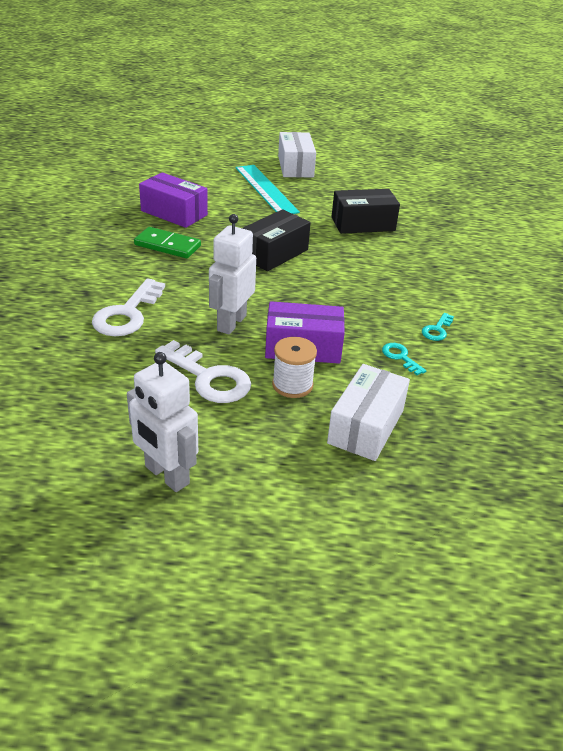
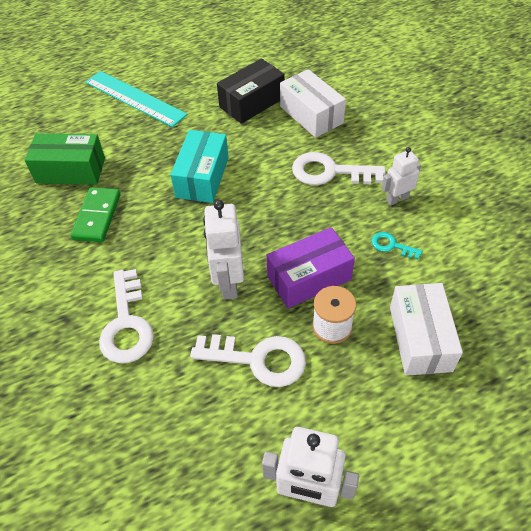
camera: 25 degrees left, 15 degrees up
(167, 245) = (97, 216): green domino -> green domino turned 75 degrees counterclockwise
(174, 213) = (70, 170): purple box -> green box
(274, 253) = (202, 177): black box -> turquoise box
(295, 166) = (140, 56): white box -> white box (311, 115)
(390, 290) = (330, 172): none -> white key
(437, 330) = (397, 199): turquoise key -> white robot

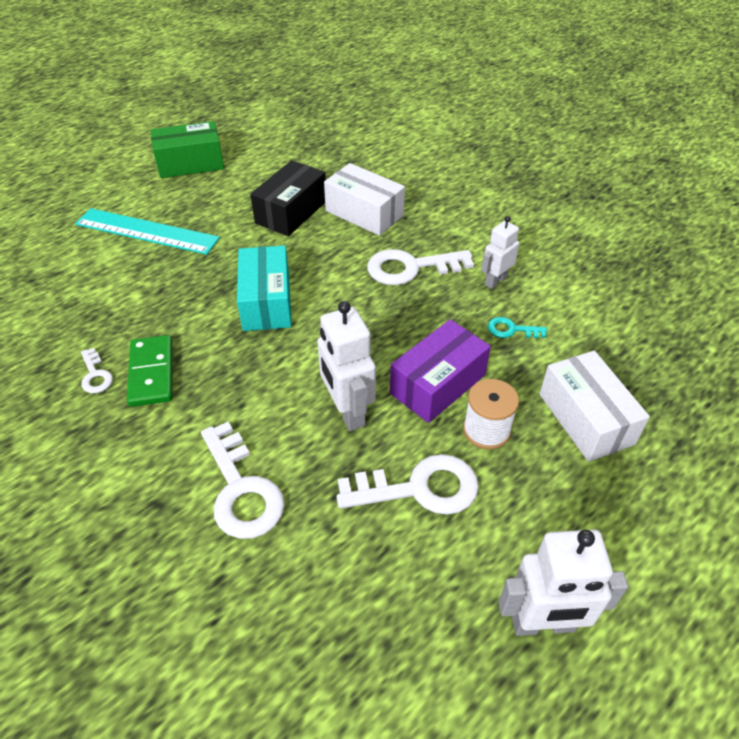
camera: 20 degrees left, 5 degrees down
(57, 209) = (95, 375): none -> white key
(70, 170) = (95, 327): green box -> green box (191, 163)

